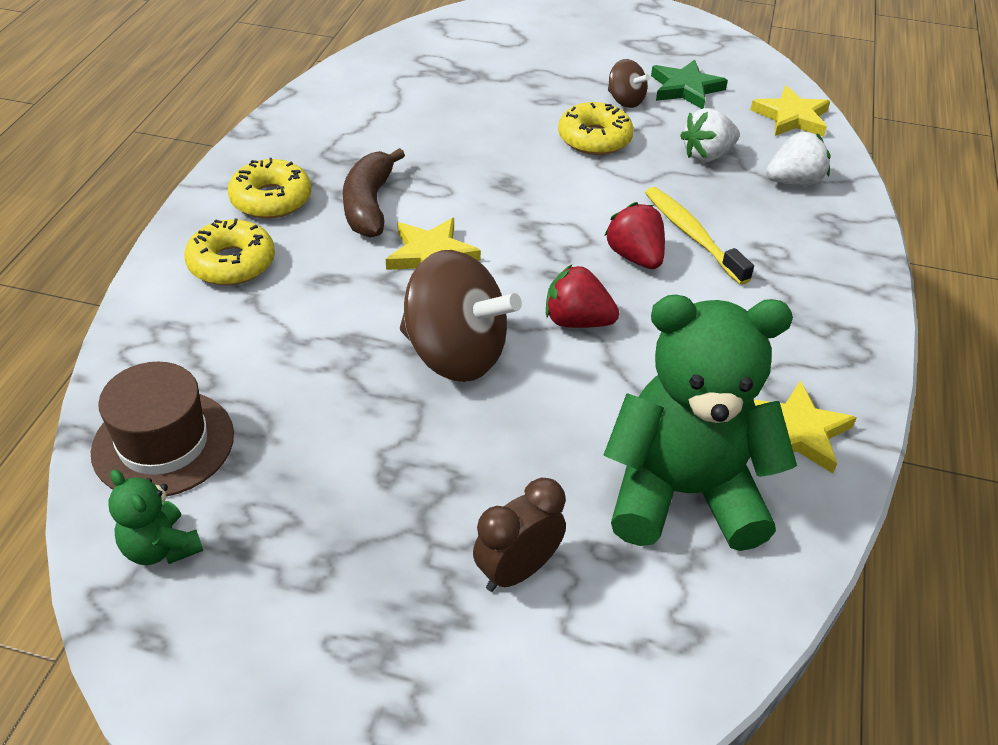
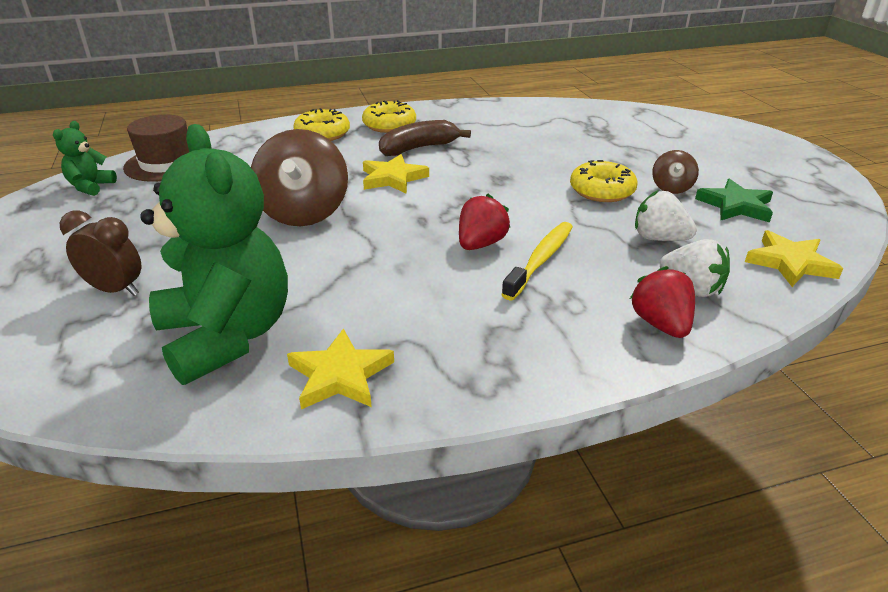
camera: 60 degrees right, 10 degrees down
(577, 321) = (380, 243): red strawberry -> red strawberry (660, 324)

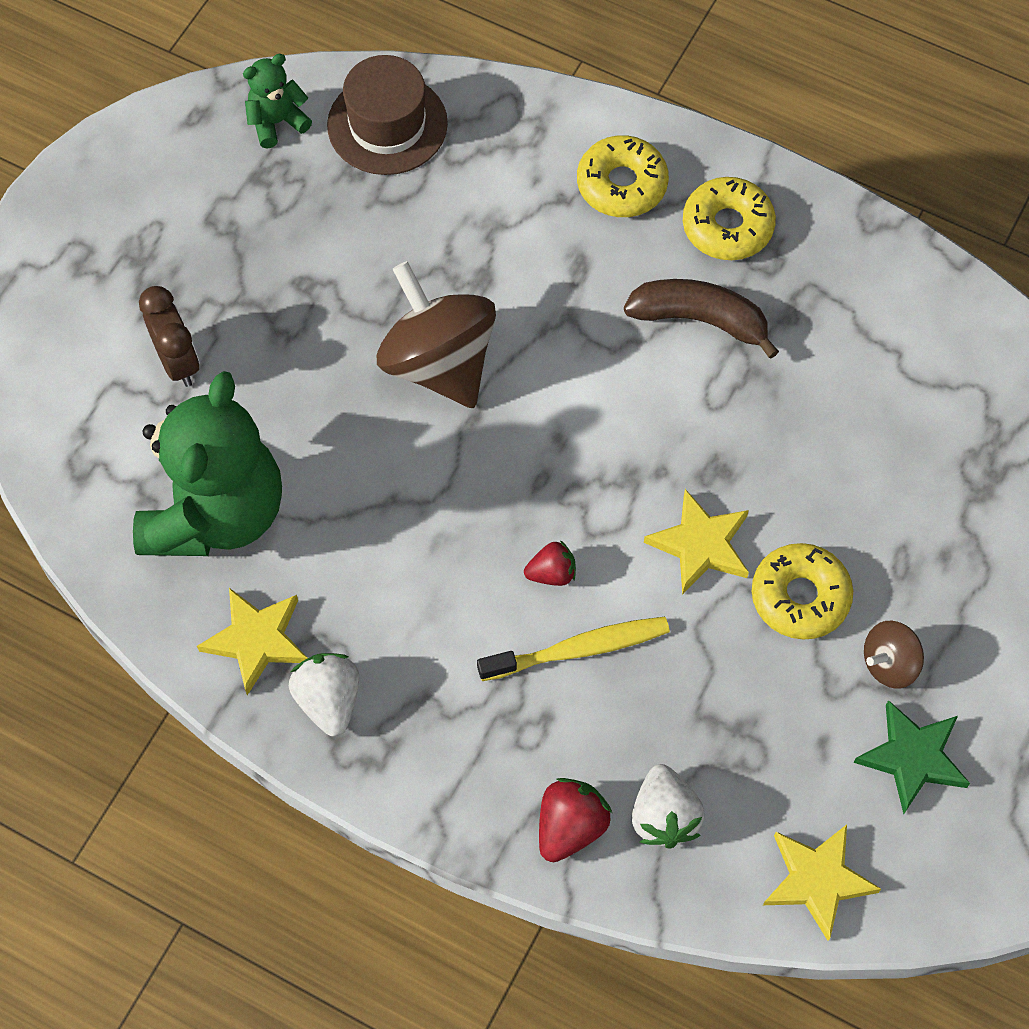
camera: 45 degrees right, 30 degrees up
(304, 213) = (439, 362): brown spinning top -> brown spinning top turned 105 degrees clockwise
(393, 178) = (597, 367): yellow star -> yellow star (701, 545)
(480, 244) = (552, 573): red strawberry -> red strawberry, size x0.65
(659, 238) = (741, 727): white strawberry -> white strawberry (329, 700)

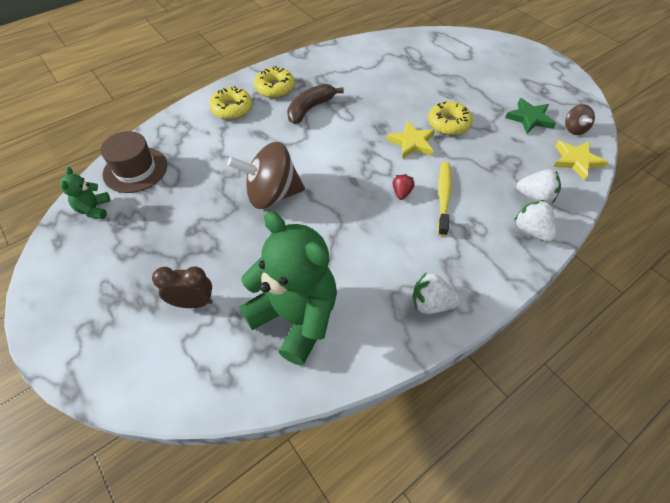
camera: 65 degrees left, 10 degrees down
(256, 640) = (382, 325): yellow star -> none
(570, 826) = (531, 230): red strawberry -> white strawberry
(889, 663) = (487, 111): brown spinning top -> brown spinning top (574, 129)

